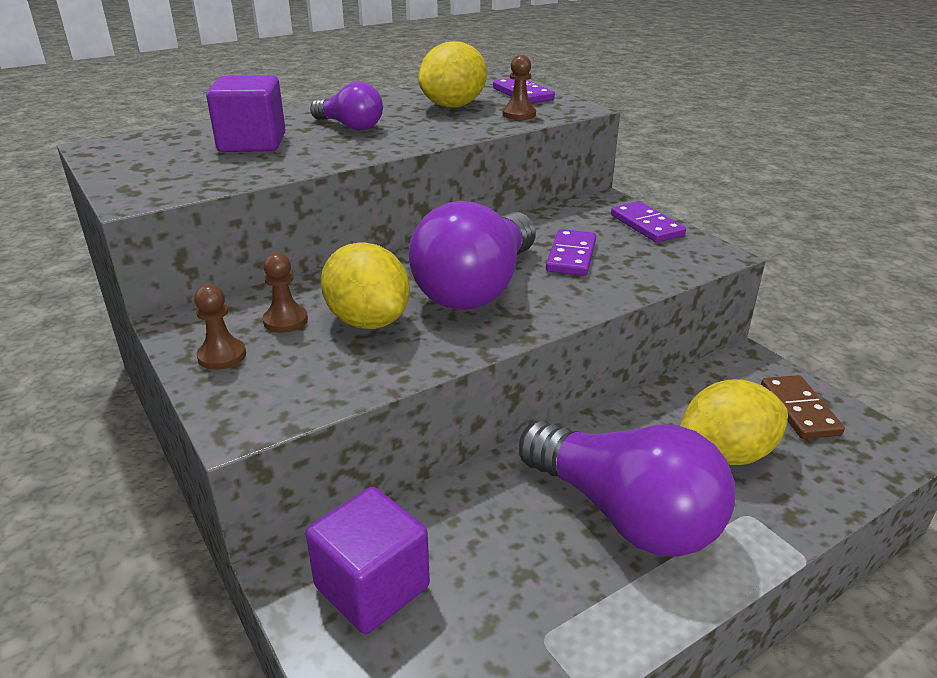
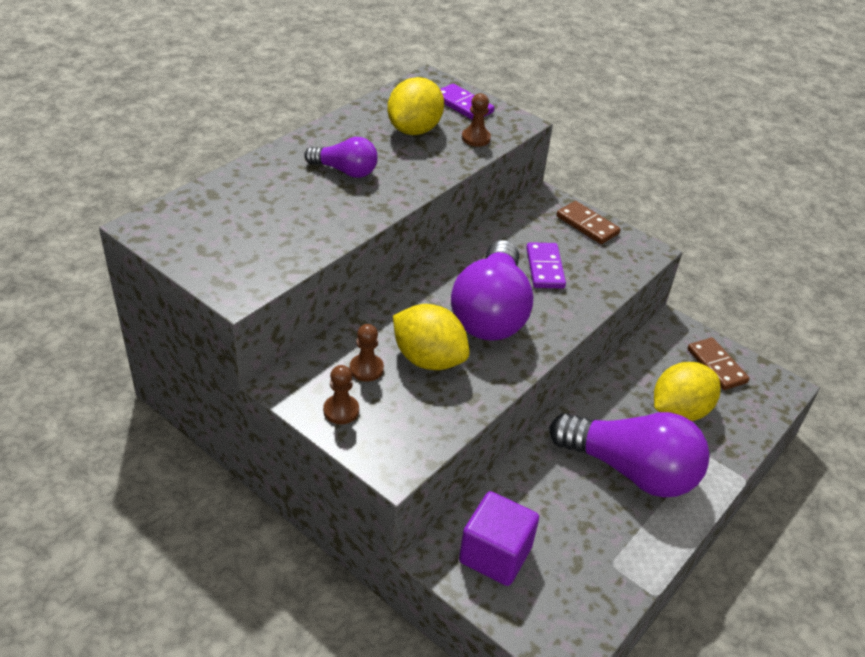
camera: 20 degrees left, 10 degrees up
(252, 143) = (278, 206): purple cube -> none
(646, 225) = (587, 225): purple domino -> brown domino

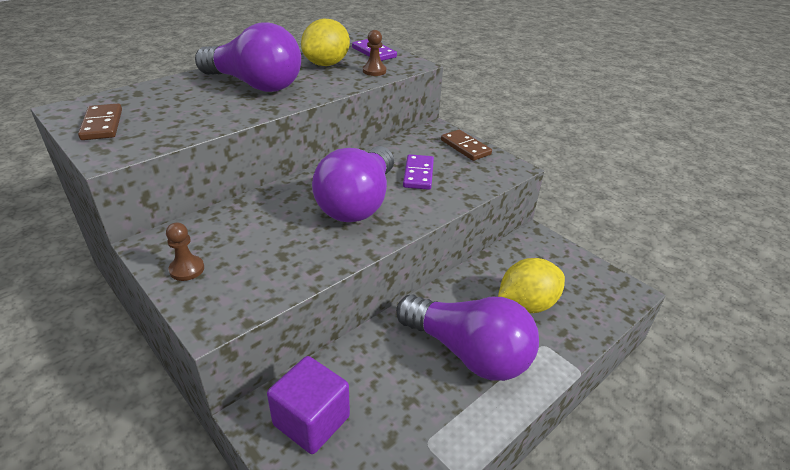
camera: 10 degrees right, 5 degrees down
(345, 171) = (255, 85): purple light bulb -> purple light bulb, size x1.91
(366, 369) = (227, 238): brown pawn -> none
(428, 359) = (287, 234): yellow lemon -> none
(716, 366) = (569, 269): brown domino -> brown domino (102, 124)

